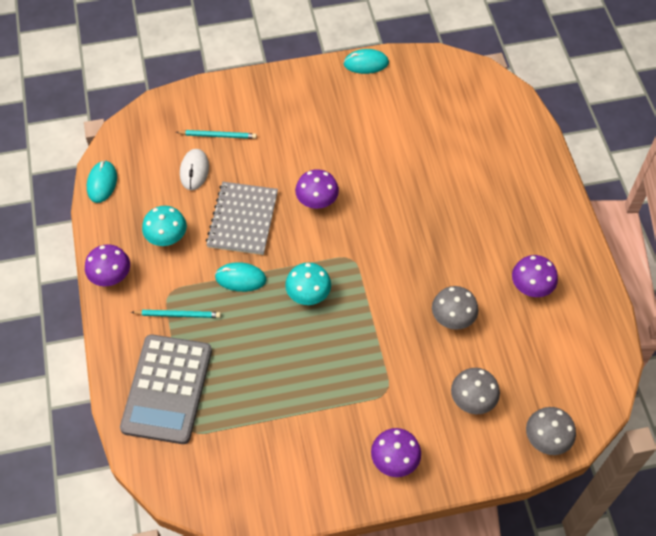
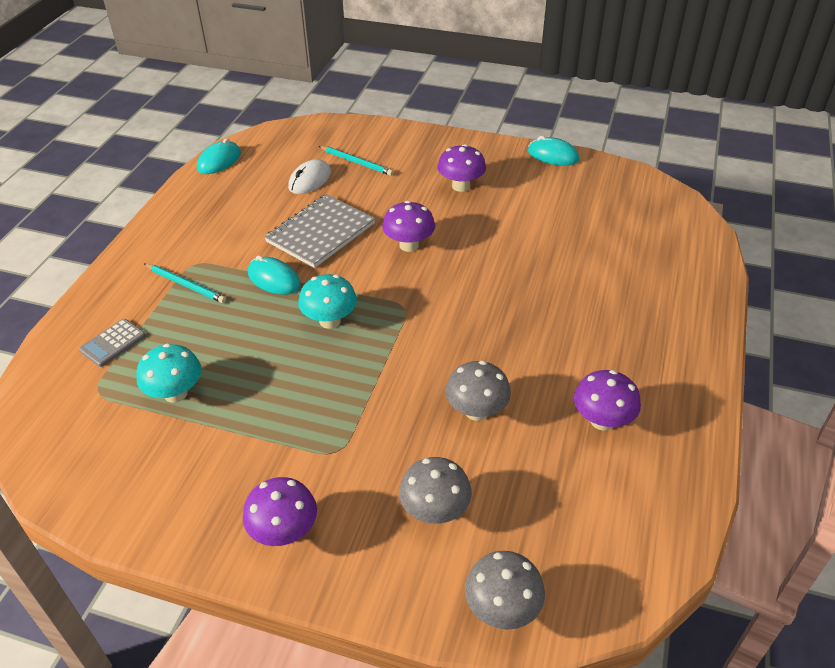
camera: 30 degrees right, 15 degrees down
(111, 277) = (156, 231): purple mushroom -> purple mushroom (461, 186)
(167, 238) = (235, 221): turquoise mushroom -> turquoise mushroom (175, 393)
(167, 389) = (113, 343): grey calculator -> grey calculator, size x0.42

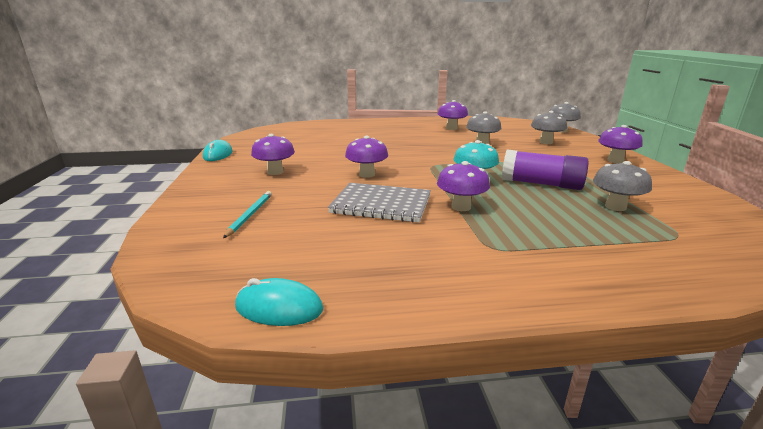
camera: 115 degrees left, 20 degrees down
(113, 343) = (637, 249): grey calculator -> none
(175, 393) = (615, 207): turquoise mushroom -> grey mushroom
(185, 285) = (523, 242): turquoise pencil -> none
(274, 279) = (461, 207): turquoise mouse -> purple mushroom
(275, 373) = (541, 184): none -> purple glue stick
(310, 180) = (297, 230): white mouse -> none

